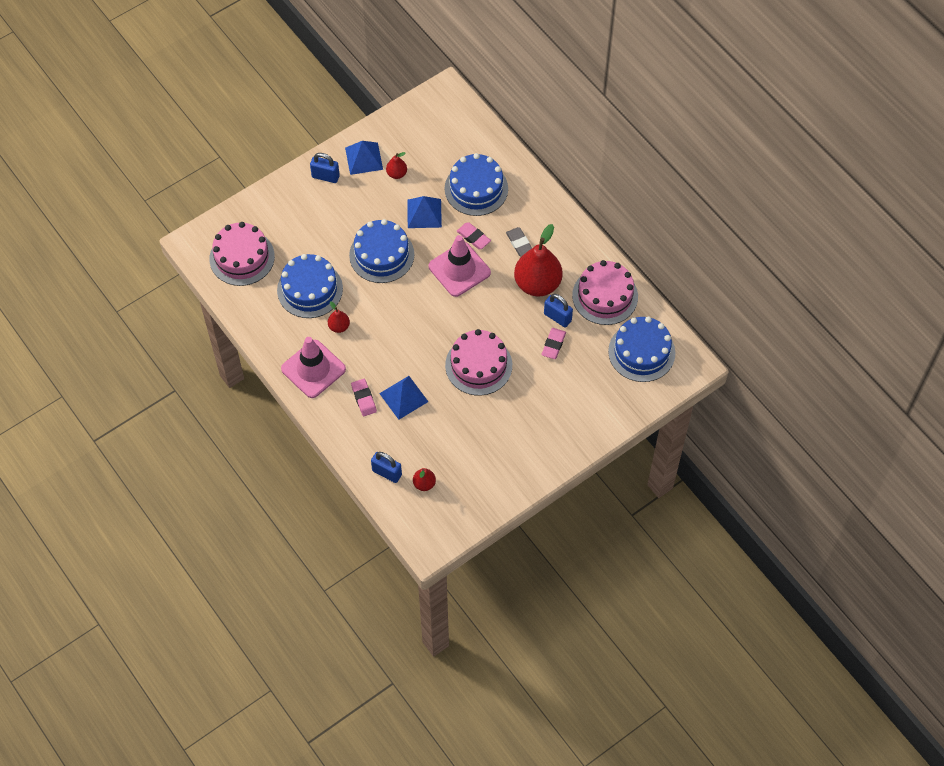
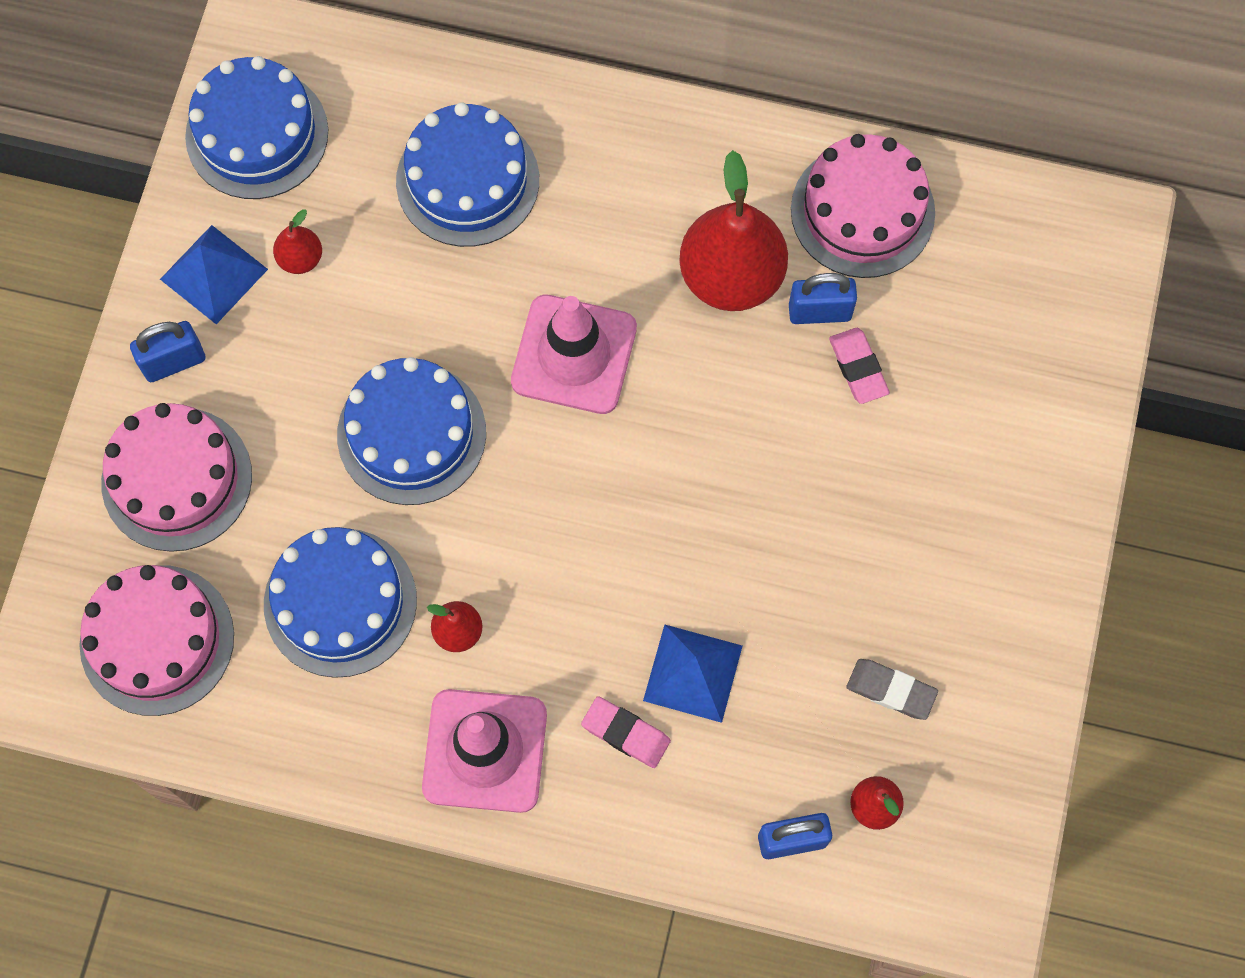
camera: 40 degrees left, 10 degrees up
(424, 213) = (417, 296): blue pyramid -> none
(473, 237) = (544, 275): pink eraser -> none
(478, 365) = (767, 507): pink cake -> pink cake (177, 479)
(519, 243) = (634, 225): grey eraser -> grey eraser (891, 690)
(641, 352) = (1012, 265): blue cake -> blue cake (257, 134)

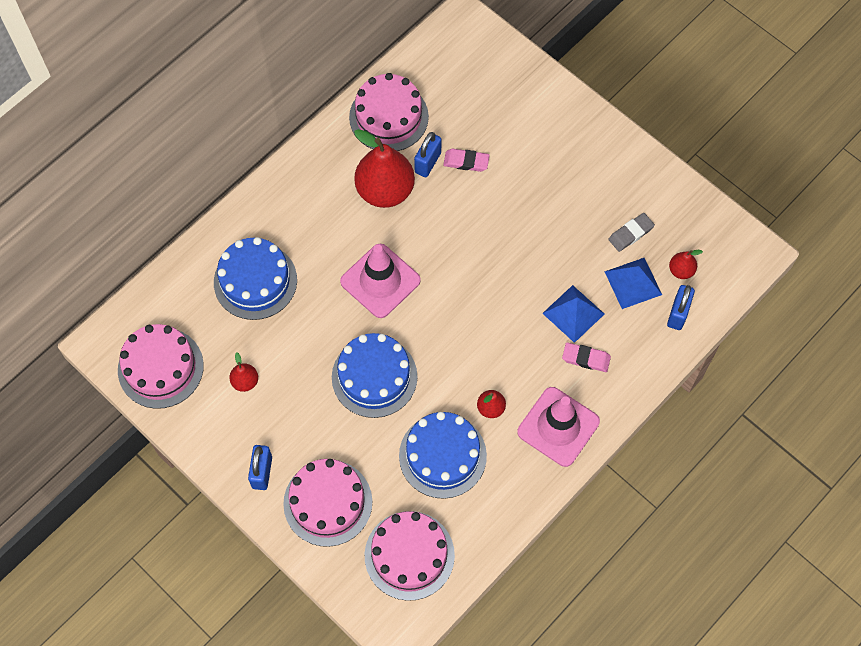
camera: 60 degrees left, 5 degrees down
(213, 274) = (225, 428): blue pyramid -> blue pyramid (633, 283)
(257, 134) = (160, 368): blue cake -> pink cake
(626, 733) = (586, 358): pink eraser -> pink eraser turned 45 degrees clockwise

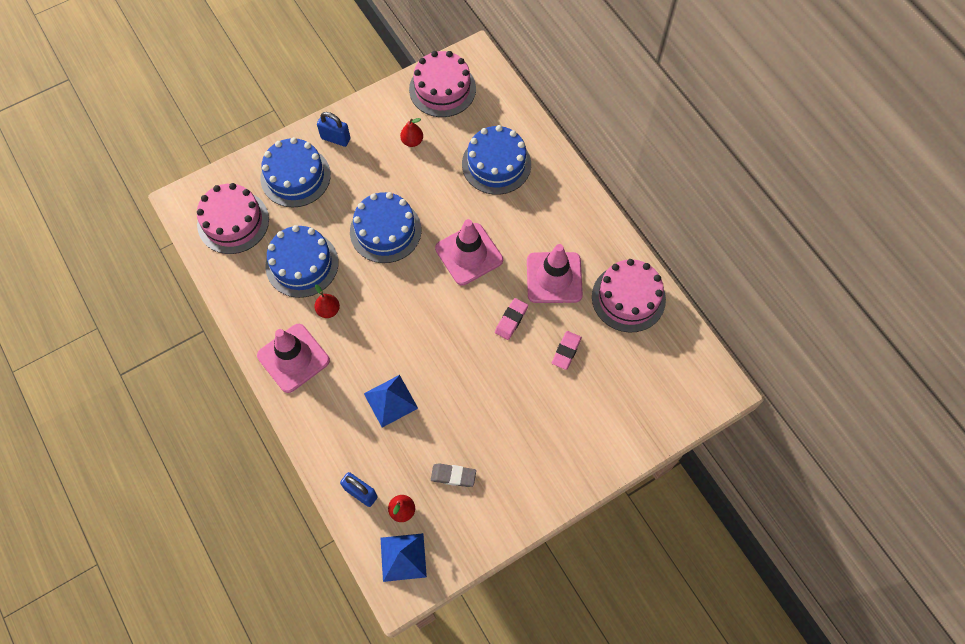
camera: 105 degrees right, 0 degrees up
(328, 502) = (295, 176): pink cake -> blue cake
(385, 190) = (554, 278): red pear -> pink traffic cone
(427, 163) = (573, 319): blue padlock -> none
(586, 358) = (345, 398): pink eraser -> pink eraser (511, 320)
(631, 234) = (453, 476): grey eraser -> grey eraser turned 60 degrees counterclockwise
(633, 283) = (403, 462): blue pyramid -> blue pyramid (403, 557)

